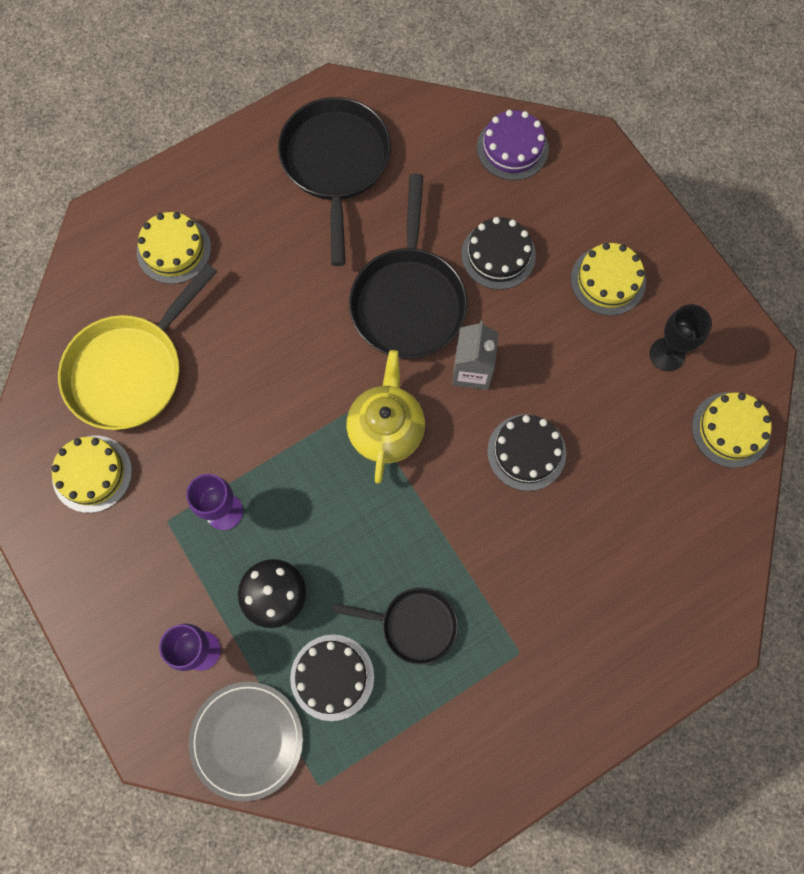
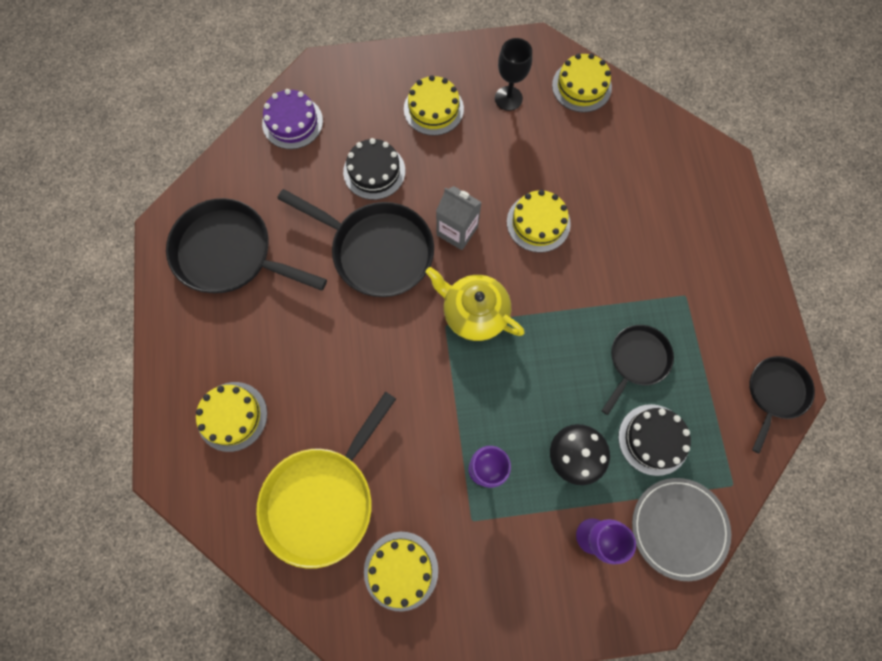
camera: 65 degrees left, 0 degrees up
(131, 370) = (323, 498): yellow pan -> yellow pan turned 60 degrees clockwise
(448, 800) = (775, 393): none -> black pan
(526, 452) = (538, 222): black cake -> yellow cake

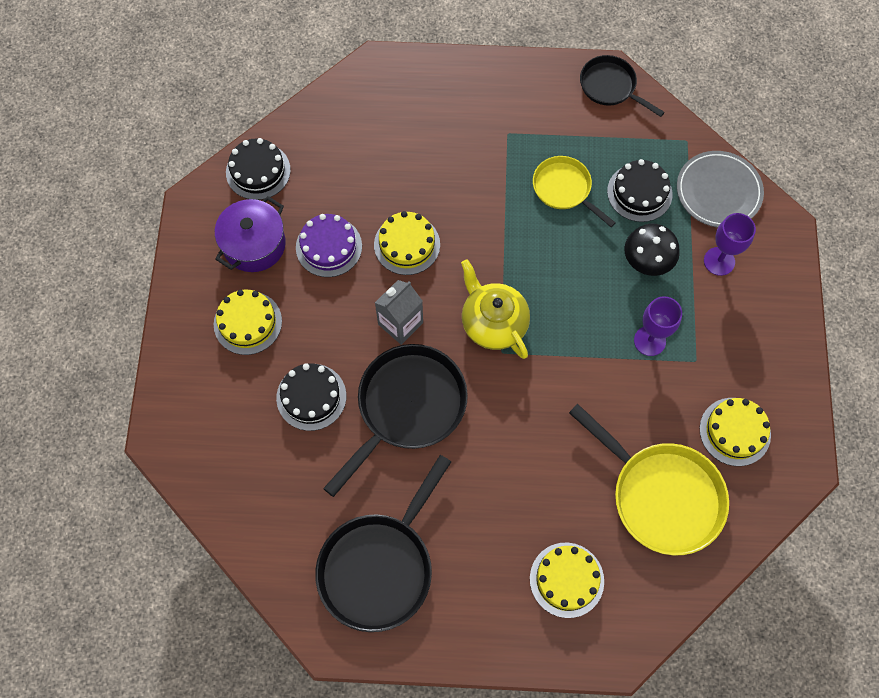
camera: 80 degrees left, 5 degrees down
(292, 122) = (226, 479): purple cake -> purple cake (329, 247)
(474, 313) = (493, 323): yellow teapot -> yellow teapot turned 105 degrees clockwise
(508, 98) = (254, 244): black goblet -> purple pot
(581, 86) = (258, 171): yellow cake -> black cake
(636, 360) = (564, 189): black pan -> yellow pan

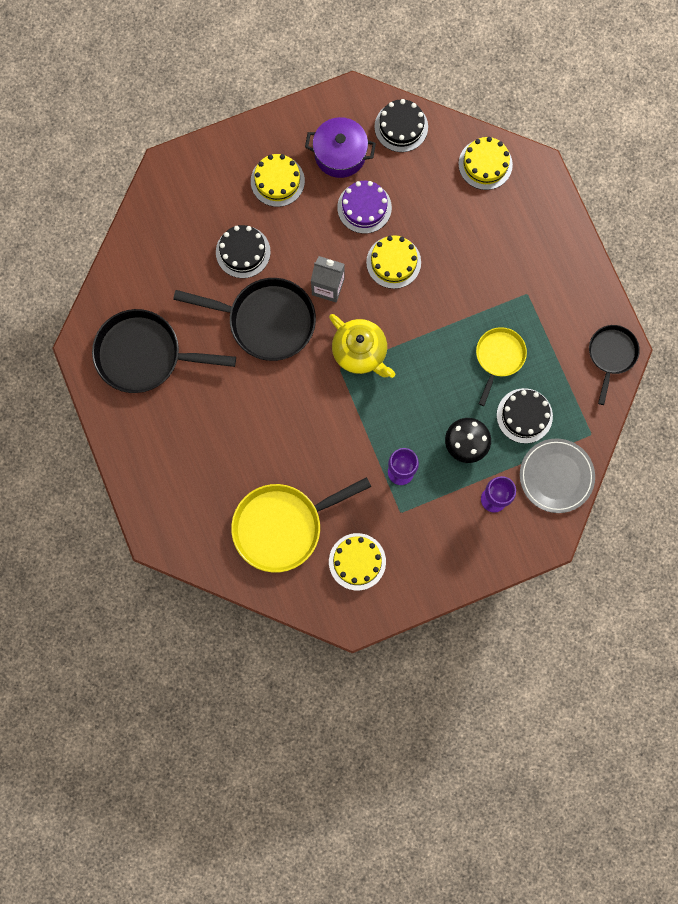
camera: 65 degrees right, 10 degrees up
(493, 323) = (360, 352): yellow teapot -> yellow teapot turned 105 degrees clockwise
(566, 580) = (192, 484): yellow cake -> yellow cake (485, 164)
(661, 495) = (283, 526): yellow pan -> yellow pan turned 45 degrees clockwise

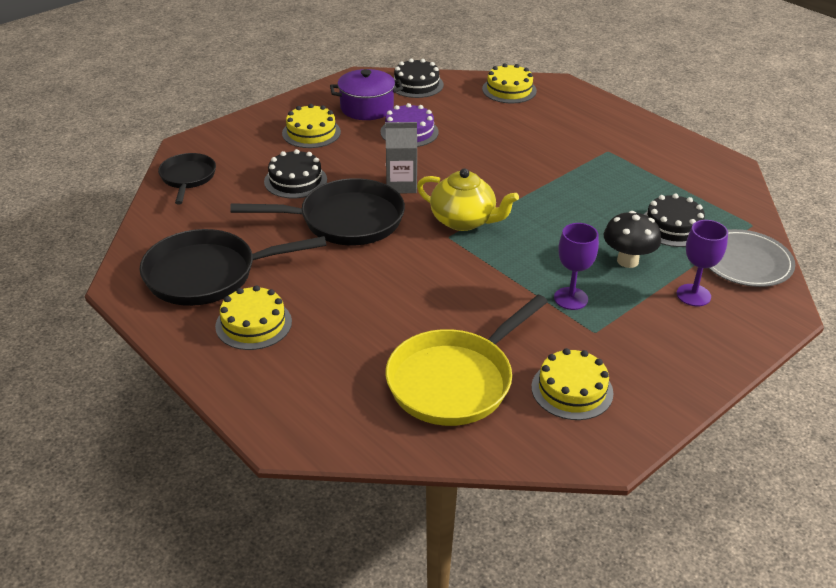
camera: 20 degrees left, 40 degrees down
(393, 262) = (460, 157): yellow cake -> yellow cake (253, 324)
(498, 357) = (613, 194): yellow pan -> none
(611, 355) = (722, 170): black pan -> black pan (187, 178)

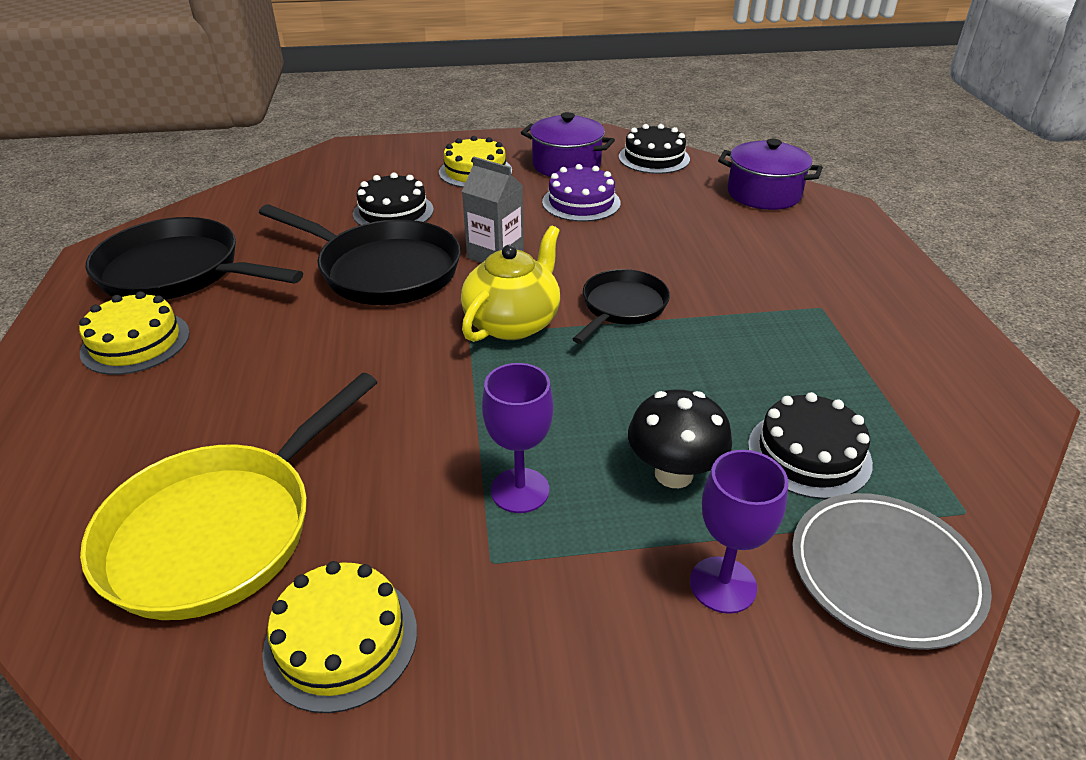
camera: 35 degrees right, 0 degrees up
(187, 178) = (301, 176): black pan -> black pan (621, 307)
(455, 380) = (221, 529): yellow pan -> yellow pan turned 45 degrees counterclockwise
(464, 221) = (513, 322): yellow teapot -> yellow teapot turned 120 degrees counterclockwise
(509, 90) = (763, 194): yellow cake -> purple pot

